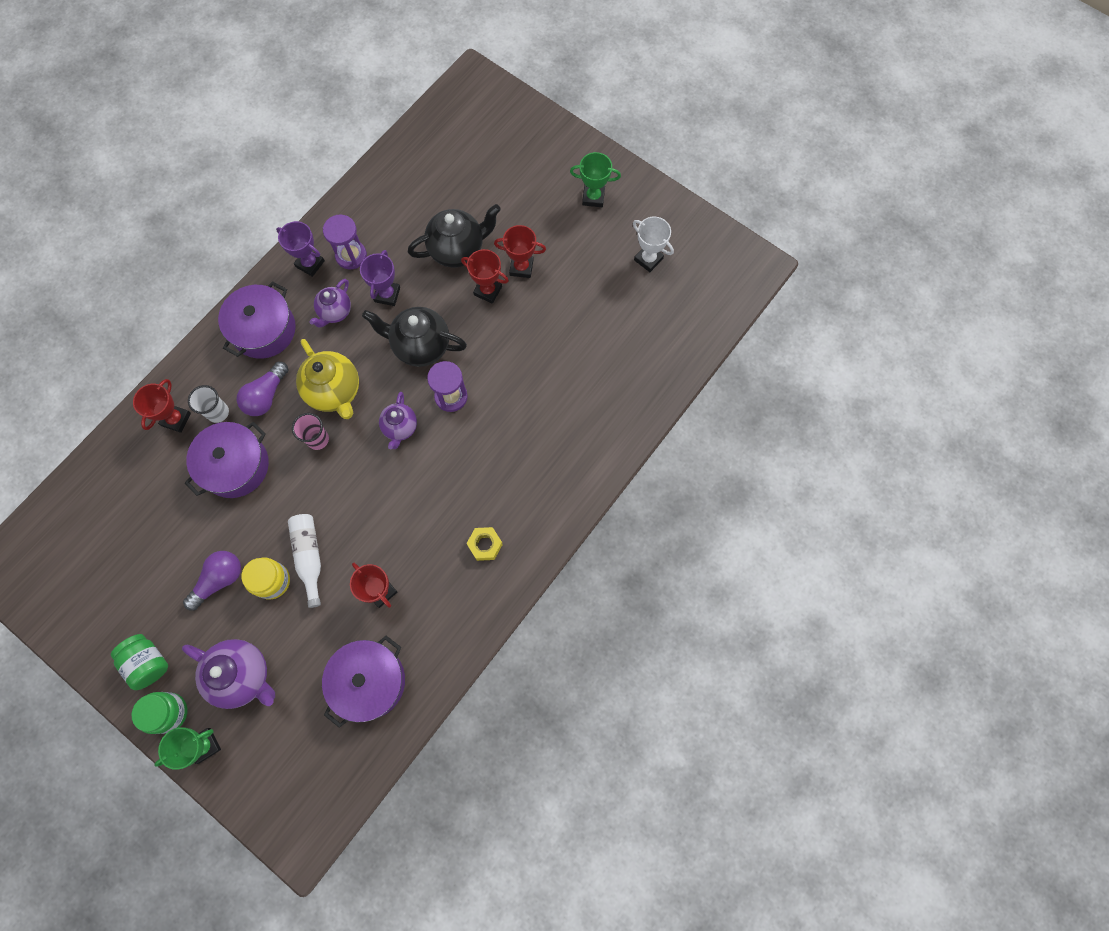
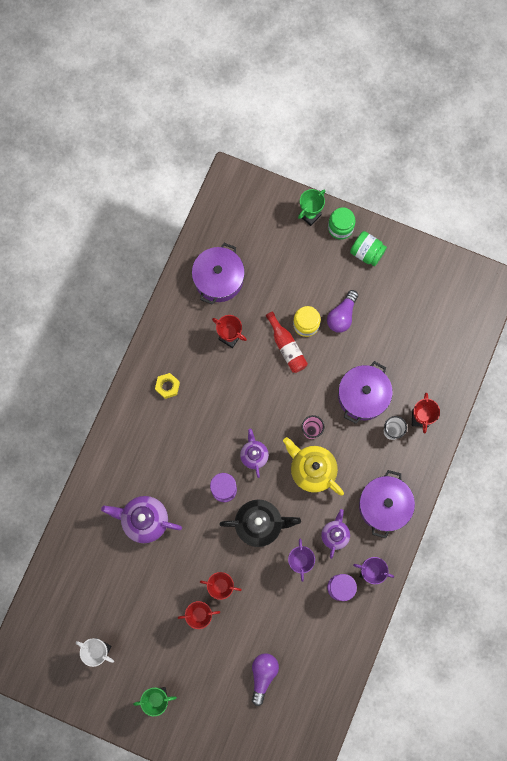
camera: 165 degrees right, 5 degrees up
(243, 675) = (302, 261): purple teapot -> purple teapot (144, 520)
(266, 396) = (361, 453): purple light bulb -> purple light bulb (263, 675)
(309, 556) = (286, 347): white bottle -> red bottle
(458, 250) = (256, 616): black teapot -> none

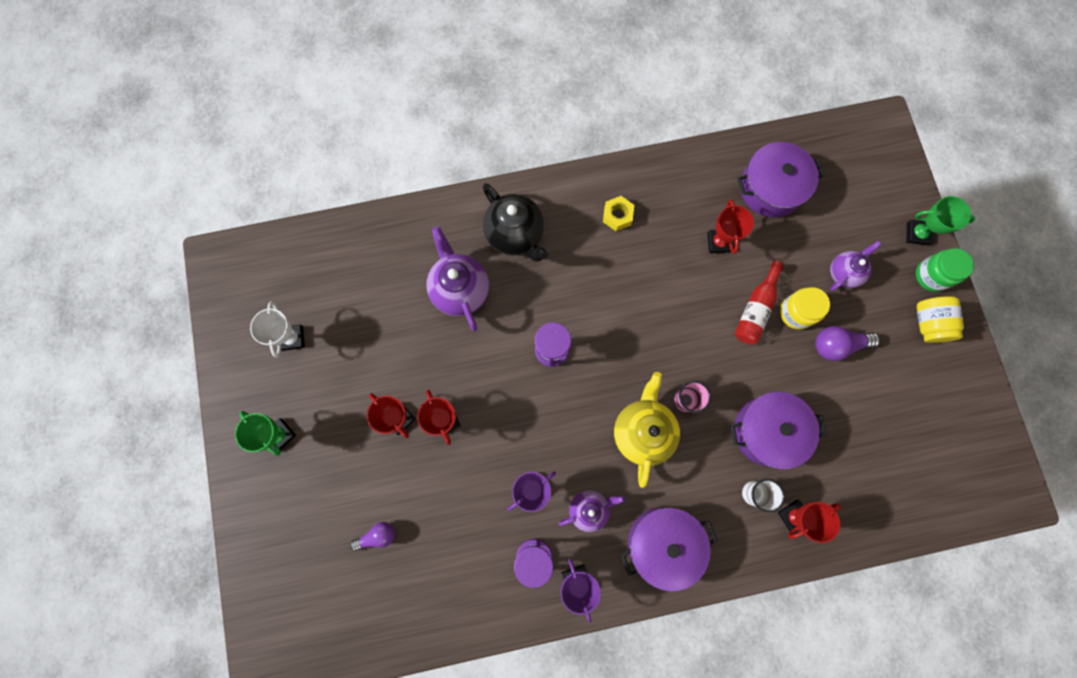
camera: 55 degrees right, 0 degrees up
(254, 455) = (611, 356): purple teapot -> purple teapot (843, 273)
(259, 524) = (541, 415): black teapot -> black teapot (515, 235)
(263, 675) = (377, 536): purple light bulb -> purple light bulb, size x0.66
(366, 253) = (928, 323): green jar -> yellow jar

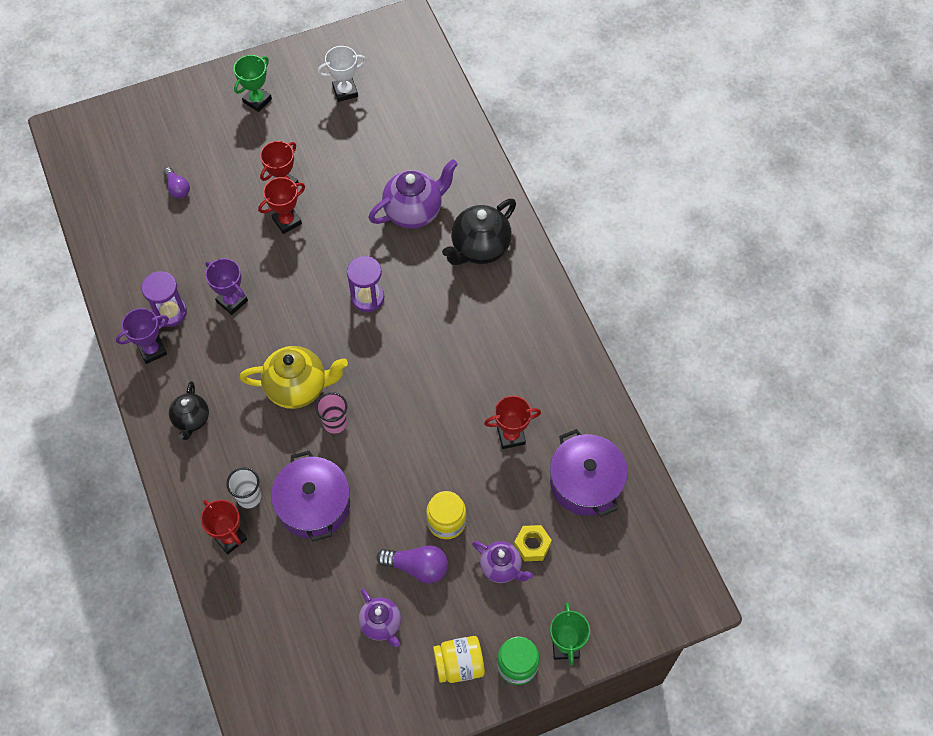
camera: 80 degrees right, 15 degrees down
(589, 509) = (218, 351): purple teapot -> purple teapot (381, 624)
(617, 216) = (520, 336): yellow nut -> yellow nut (532, 545)
(663, 544) = (191, 420): purple pot -> black teapot
(755, 309) = (443, 480): red bottle -> none
(837, 345) = (417, 567): purple light bulb -> purple light bulb turned 120 degrees clockwise

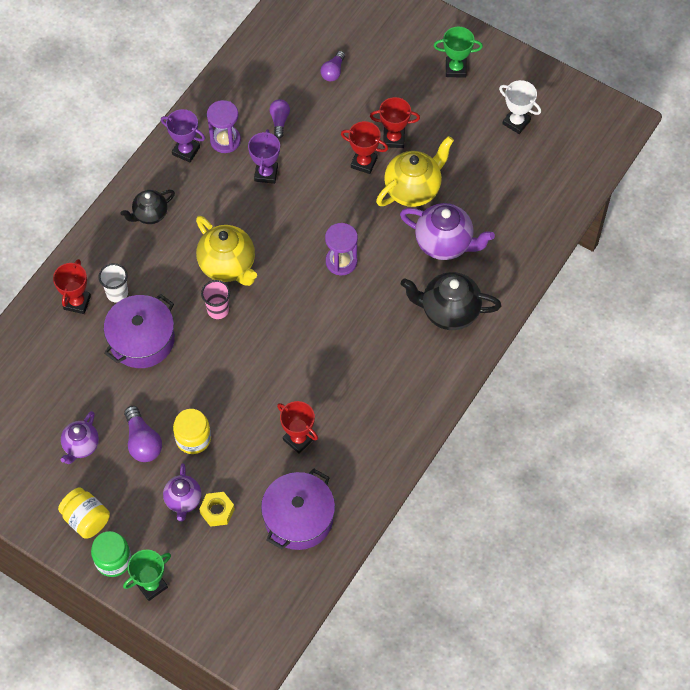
camera: 55 degrees right, 0 degrees up
(189, 258) = (279, 121): none -> purple light bulb
(344, 202) = (413, 189): none -> yellow teapot

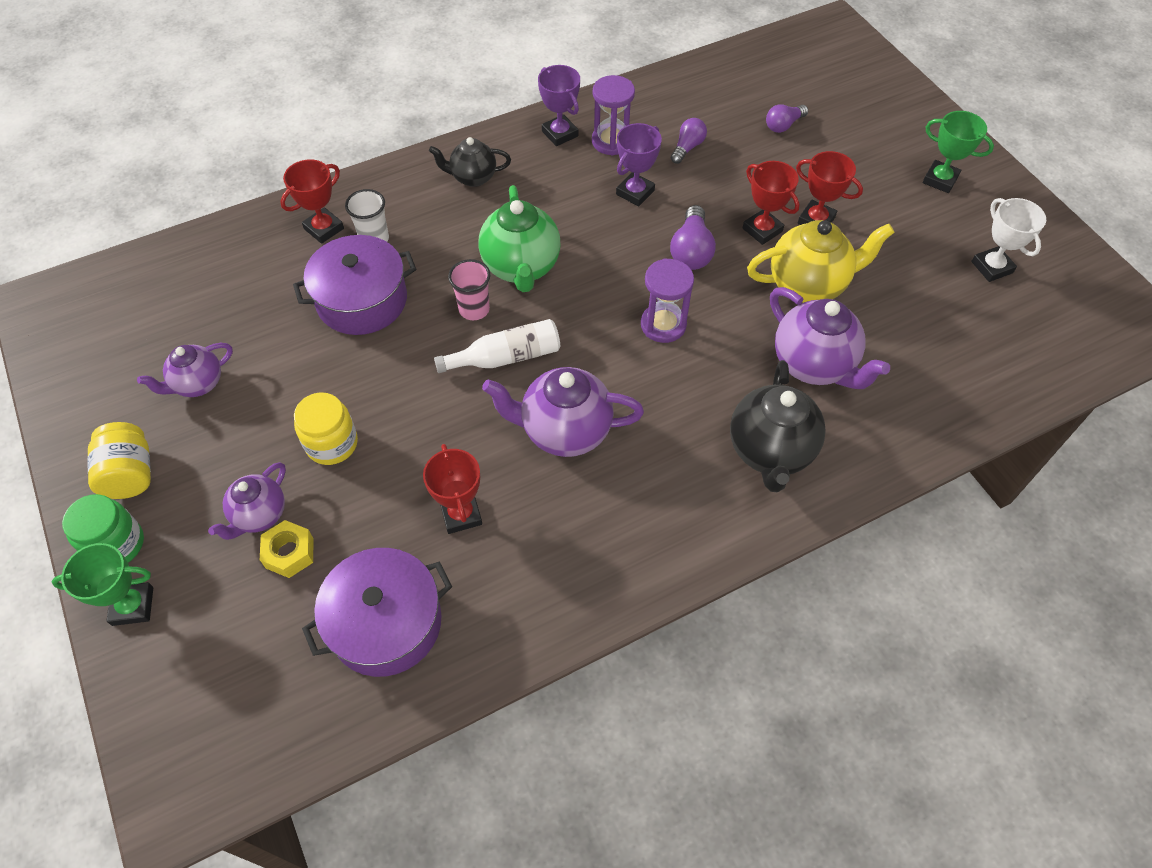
camera: 30 degrees right, 5 degrees down
(142, 442) = (270, 416): purple light bulb -> purple light bulb (691, 251)
(228, 266) = (521, 268): yellow teapot -> green teapot
(260, 331) = (506, 357): none -> white bottle
(325, 360) = (564, 431): none -> purple teapot
(449, 312) = (770, 451): black teapot -> black teapot turned 120 degrees counterclockwise

